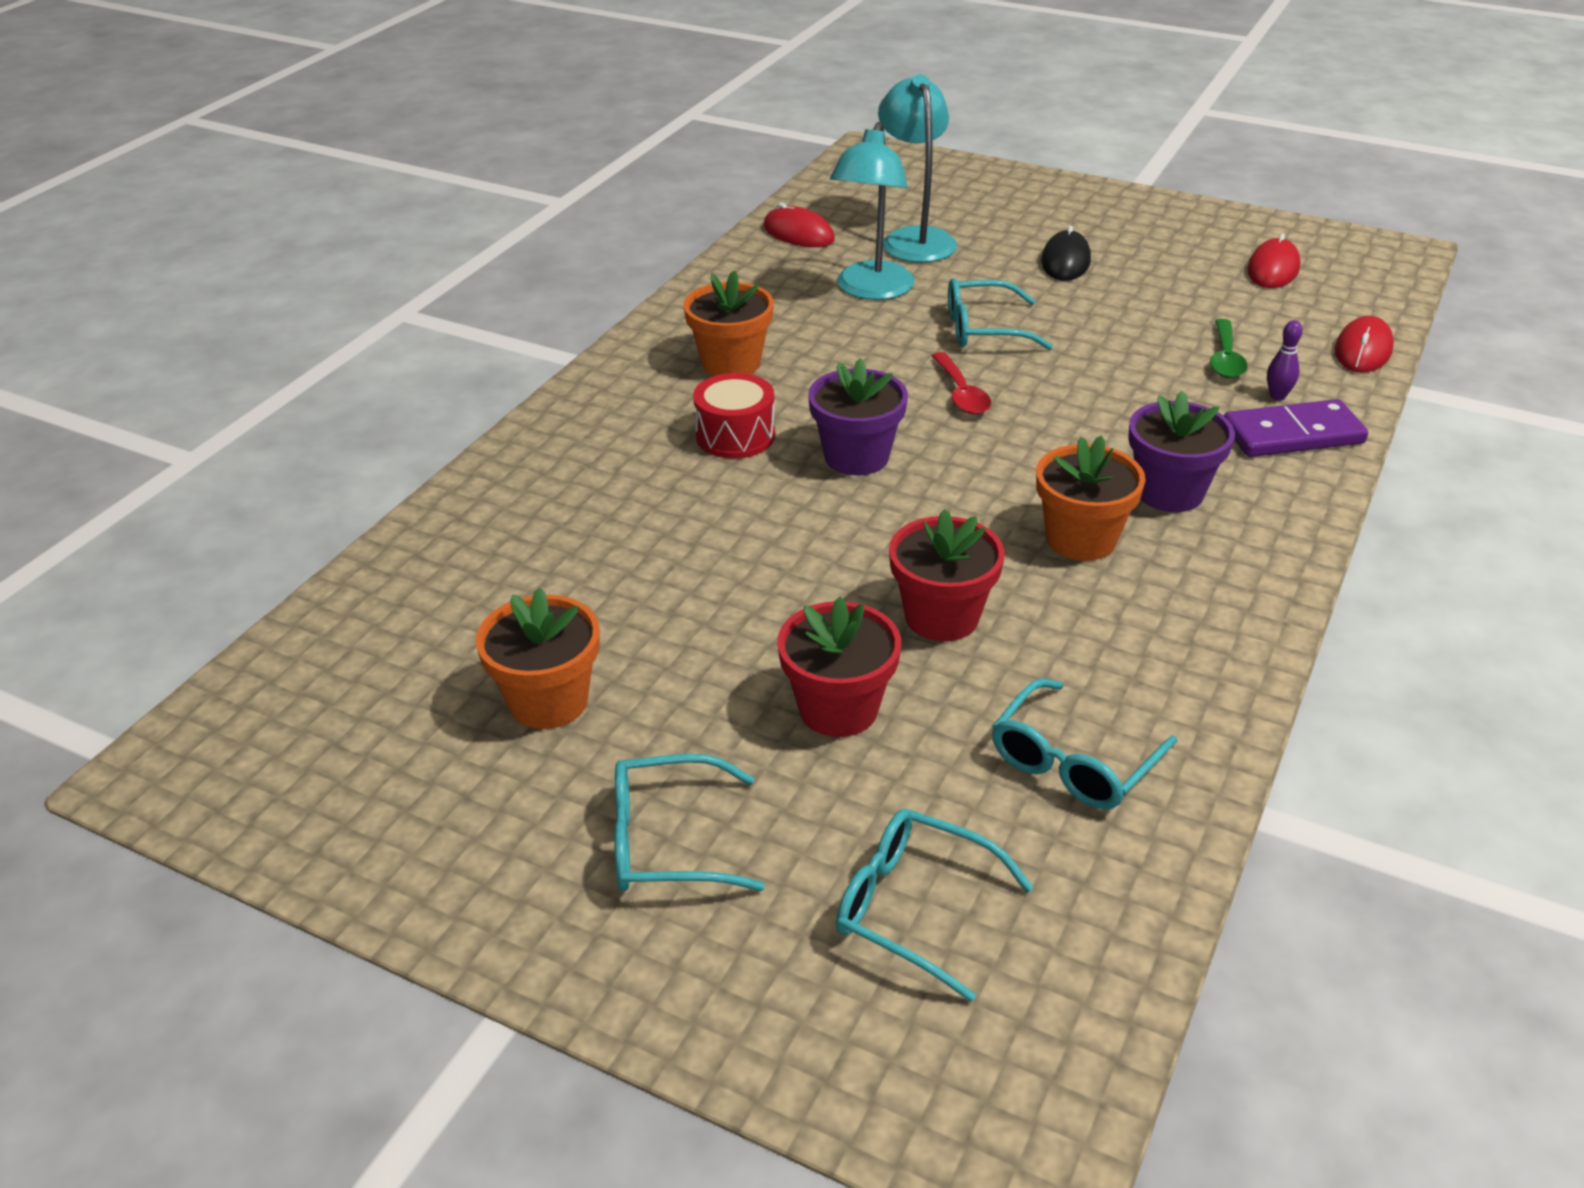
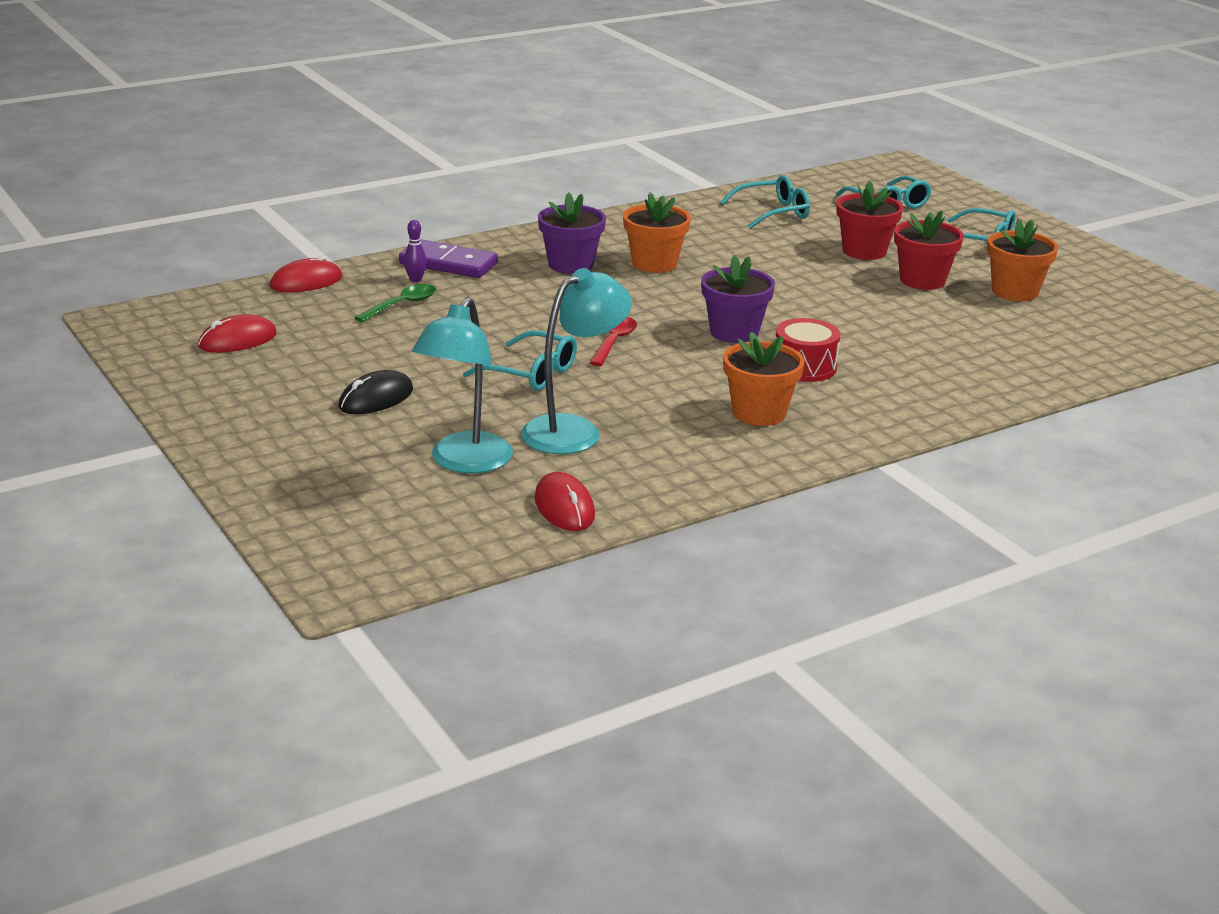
camera: 150 degrees left, 10 degrees down
(942, 617) = (773, 261): red flower pot -> red flower pot (922, 280)

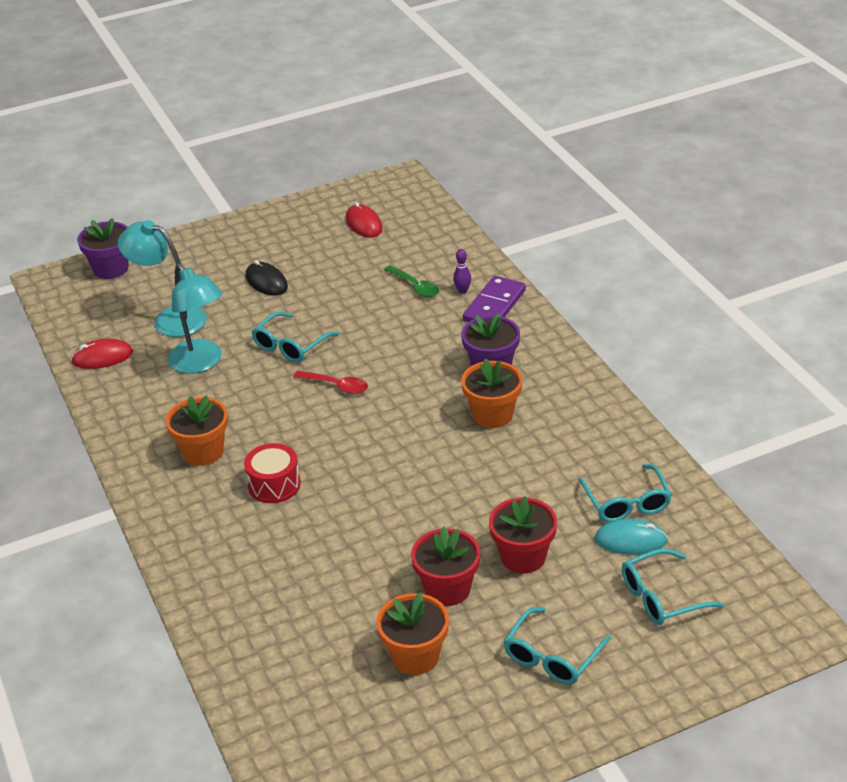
camera: 100 degrees right, 10 degrees up
(306, 282) = (460, 243): red mouse -> none
(734, 332) = (345, 451): purple flower pot -> purple flower pot (111, 269)
(823, 212) = (630, 540): none -> turquoise mouse

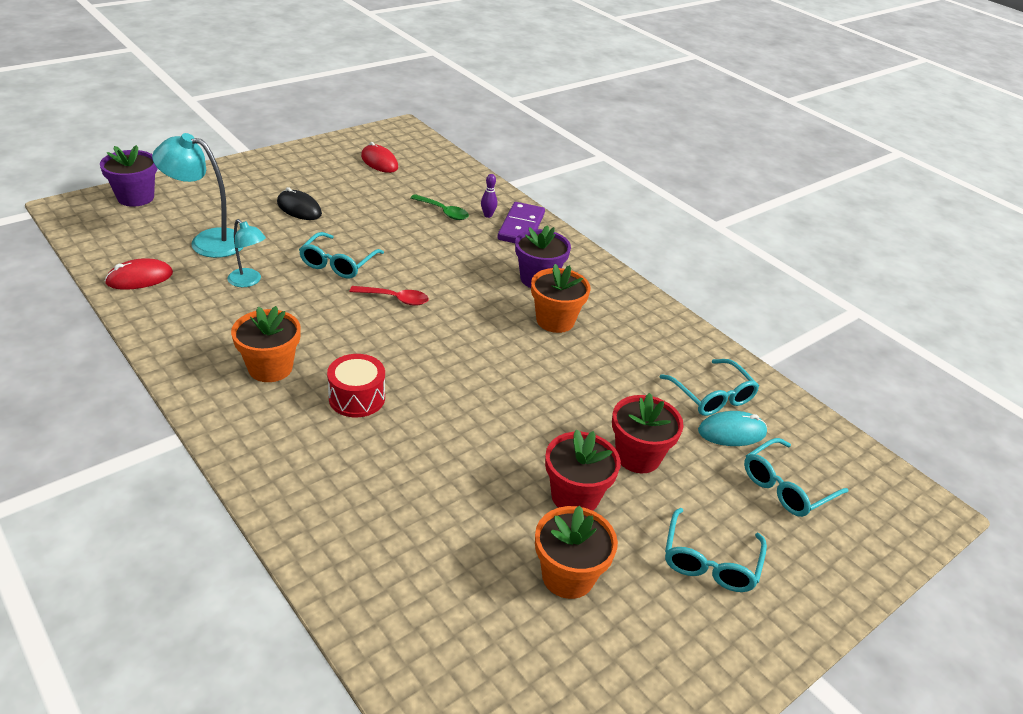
camera: 20 degrees left, 0 degrees up
(201, 363) = (249, 281): turquoise lamp -> turquoise lamp, size x0.59

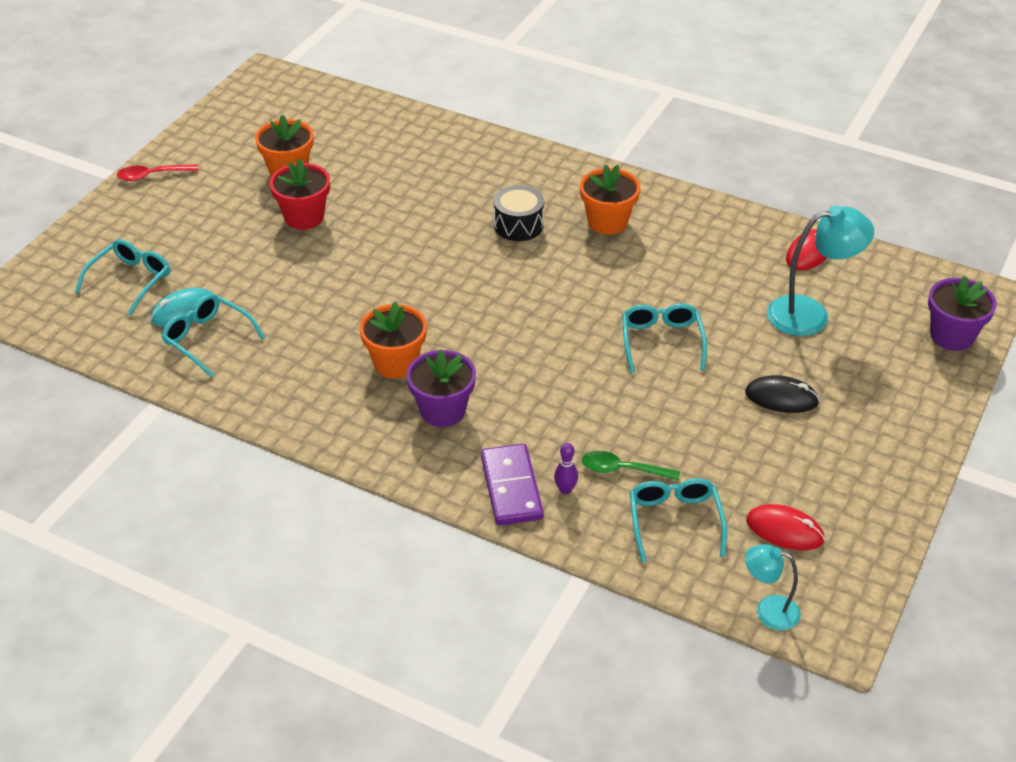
camera: 160 degrees right, 5 degrees up
(249, 281) = (717, 287): turquoise lamp -> turquoise lamp (768, 610)
(357, 398) = (518, 225): red drum -> black drum
(395, 299) = (569, 324): red spoon -> red spoon (152, 175)
(638, 456) = (264, 261): red flower pot -> none
(710, 562) = (189, 210): turquoise glasses -> turquoise glasses (674, 521)

